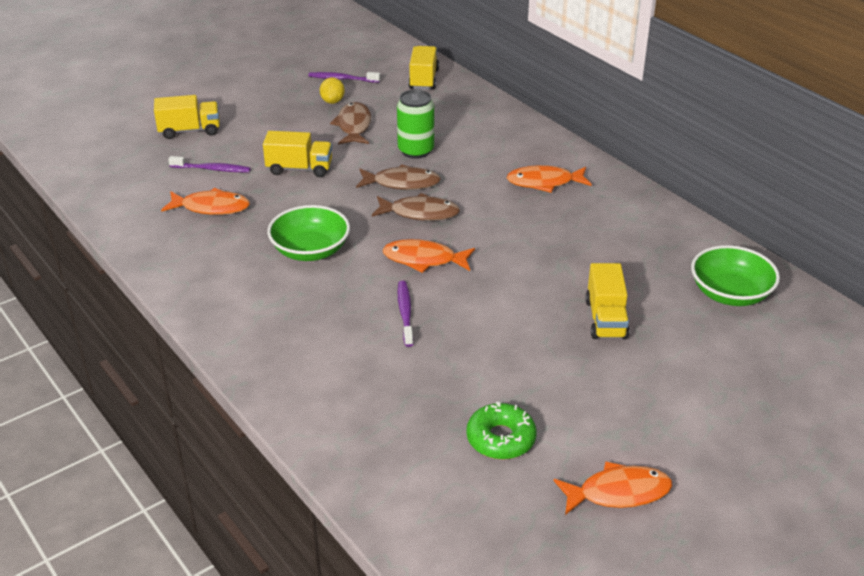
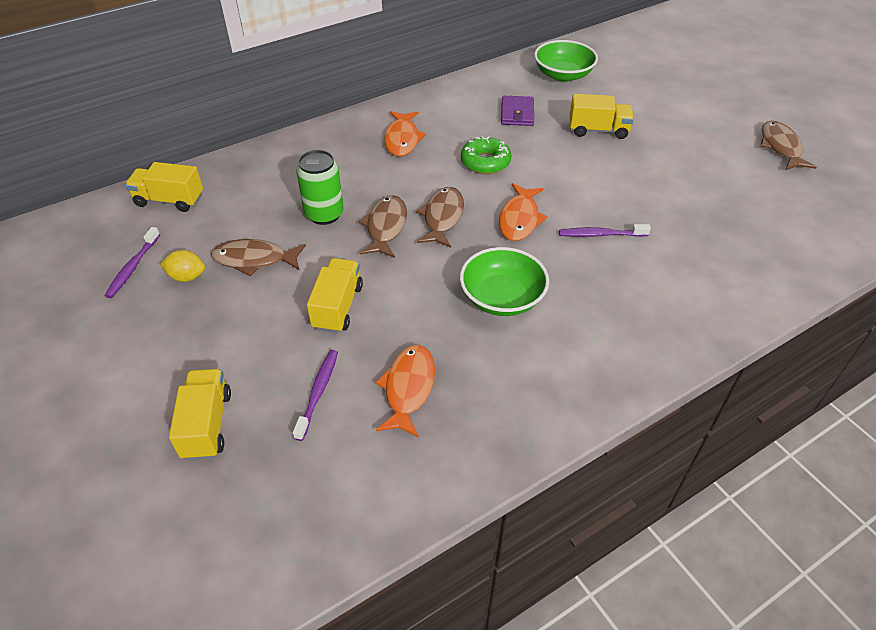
camera: 85 degrees left, 10 degrees up
(501, 439) = (745, 193): green donut -> green donut (485, 162)
(618, 492) = (780, 147): orange fish -> brown fish
(621, 256) = (517, 113): none -> purple wallet

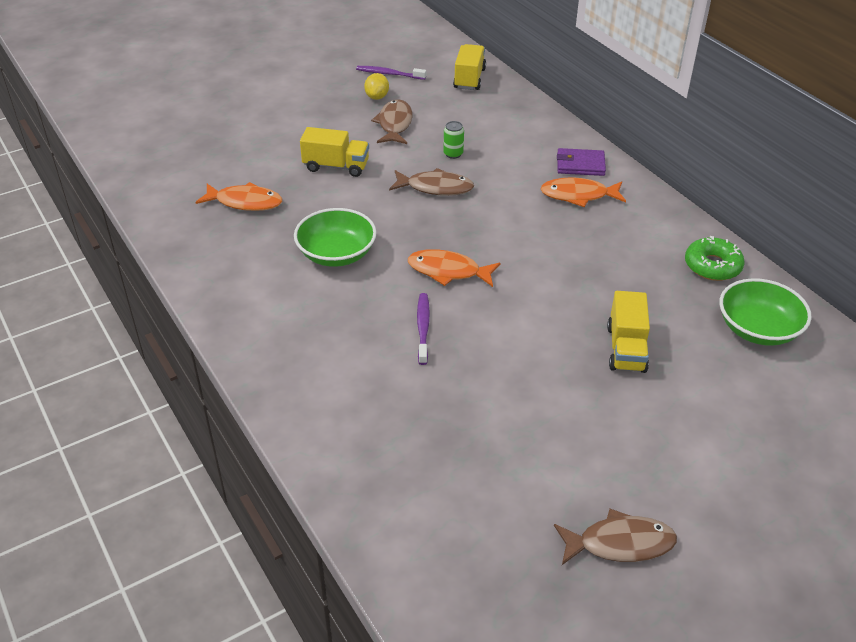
camera: 90 degrees right, 5 degrees down
(207, 425) = (234, 120): yellow truck -> none
(318, 392) = (251, 162): purple toothbrush -> none
(324, 214) = (453, 154): green can -> green can, size x0.55
(442, 217) = (450, 221): brown fish -> none
(485, 162) = (545, 251): green donut -> green donut (712, 266)
(517, 113) = (649, 280): purple wallet -> purple wallet (580, 165)

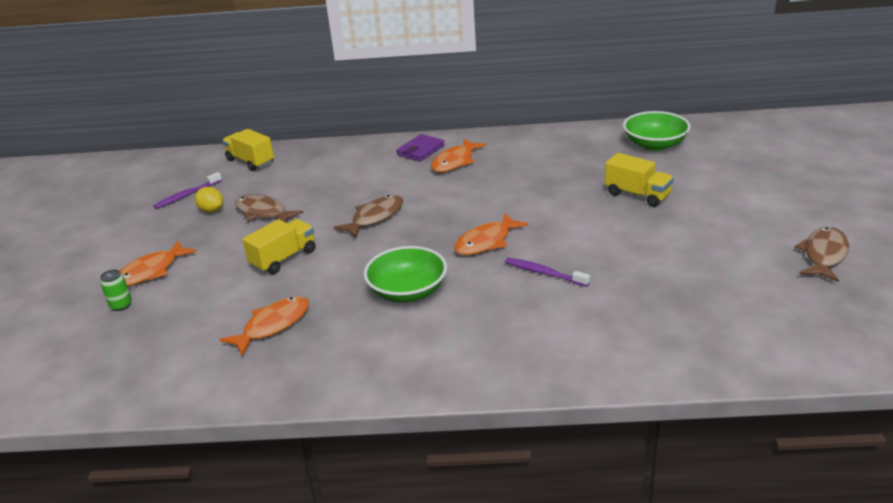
camera: 55 degrees left, 10 degrees down
(274, 111) = (151, 271): none -> orange fish
(453, 154) = (340, 197): green can -> green can (121, 305)
(712, 266) = (581, 139): green donut -> none

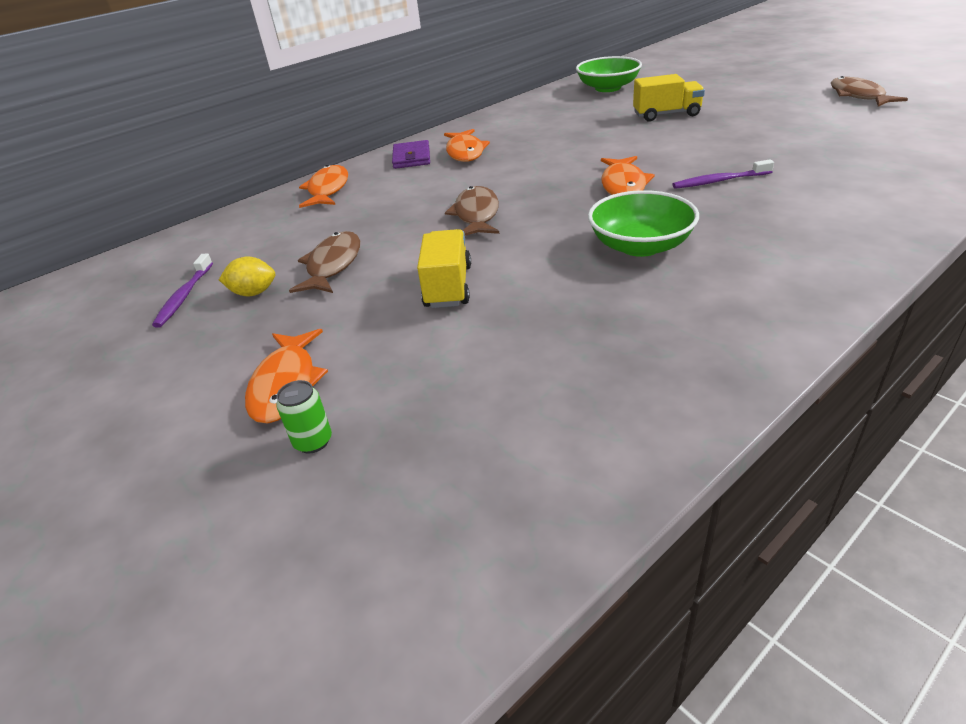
camera: 40 degrees left, 5 degrees up
(250, 161) = (218, 236): yellow truck -> none
(263, 212) = (332, 265): brown fish -> brown fish turned 105 degrees clockwise
(273, 325) = (570, 342): orange fish -> orange fish (328, 189)

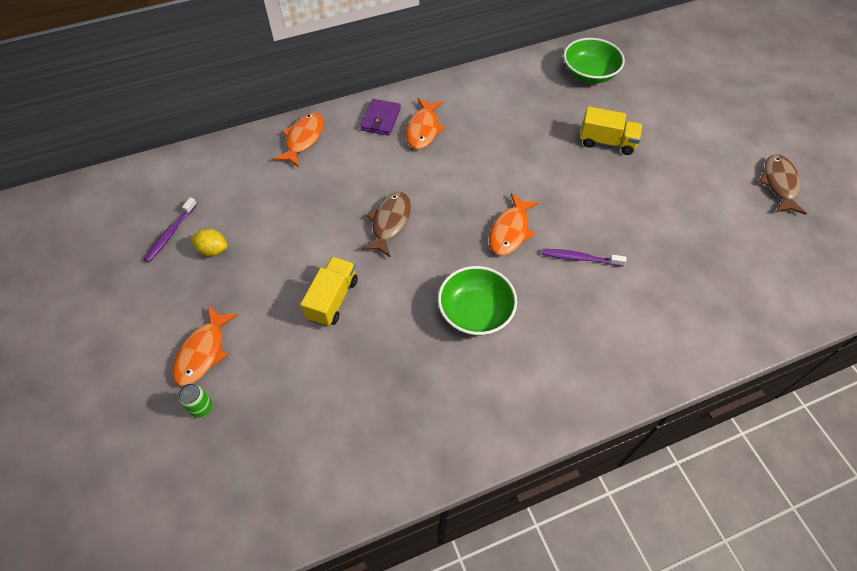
camera: 15 degrees right, 20 degrees up
(332, 265) = (271, 241): brown fish -> none

